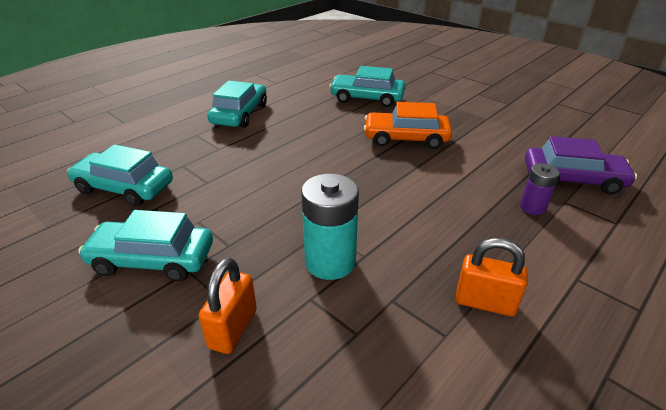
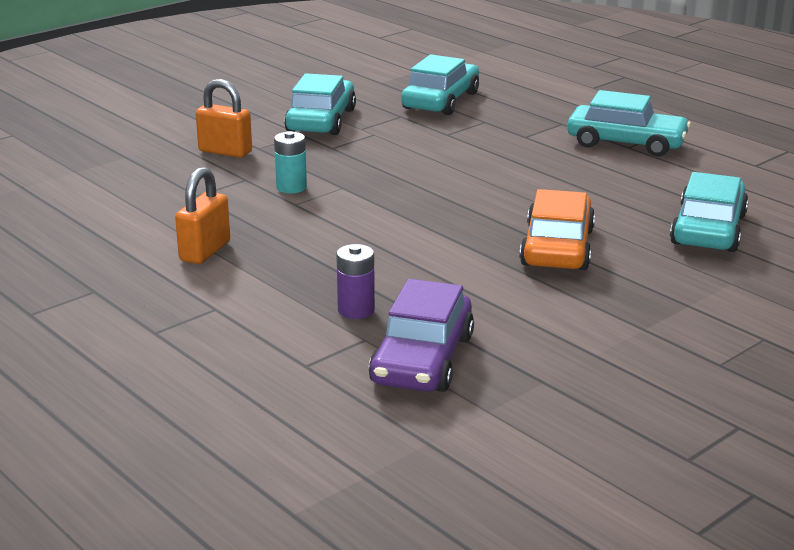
camera: 95 degrees right, 10 degrees down
(330, 262) = (291, 187): turquoise battery -> turquoise battery, size x0.57

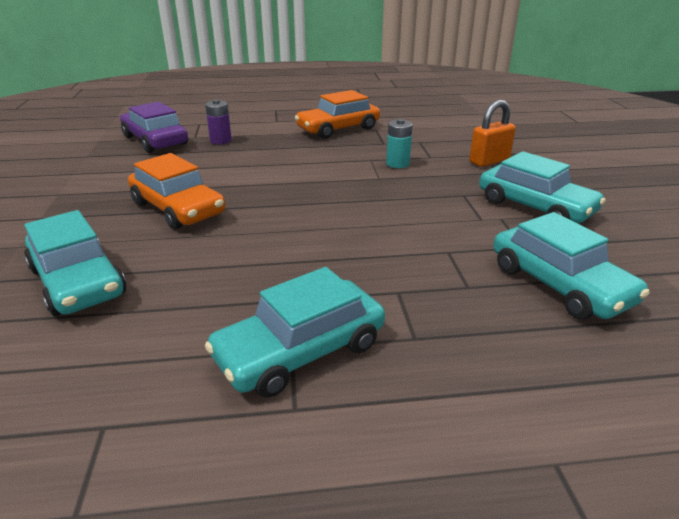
camera: 125 degrees right, 5 degrees up
(205, 251) = (338, 129): orange padlock -> orange car

